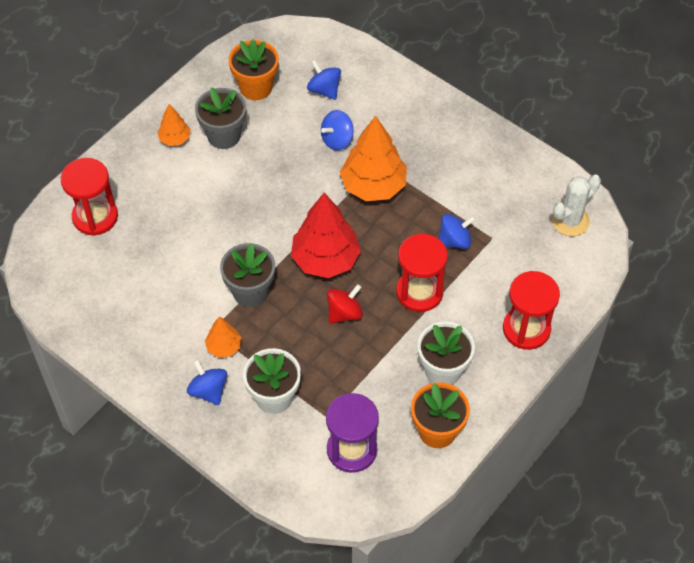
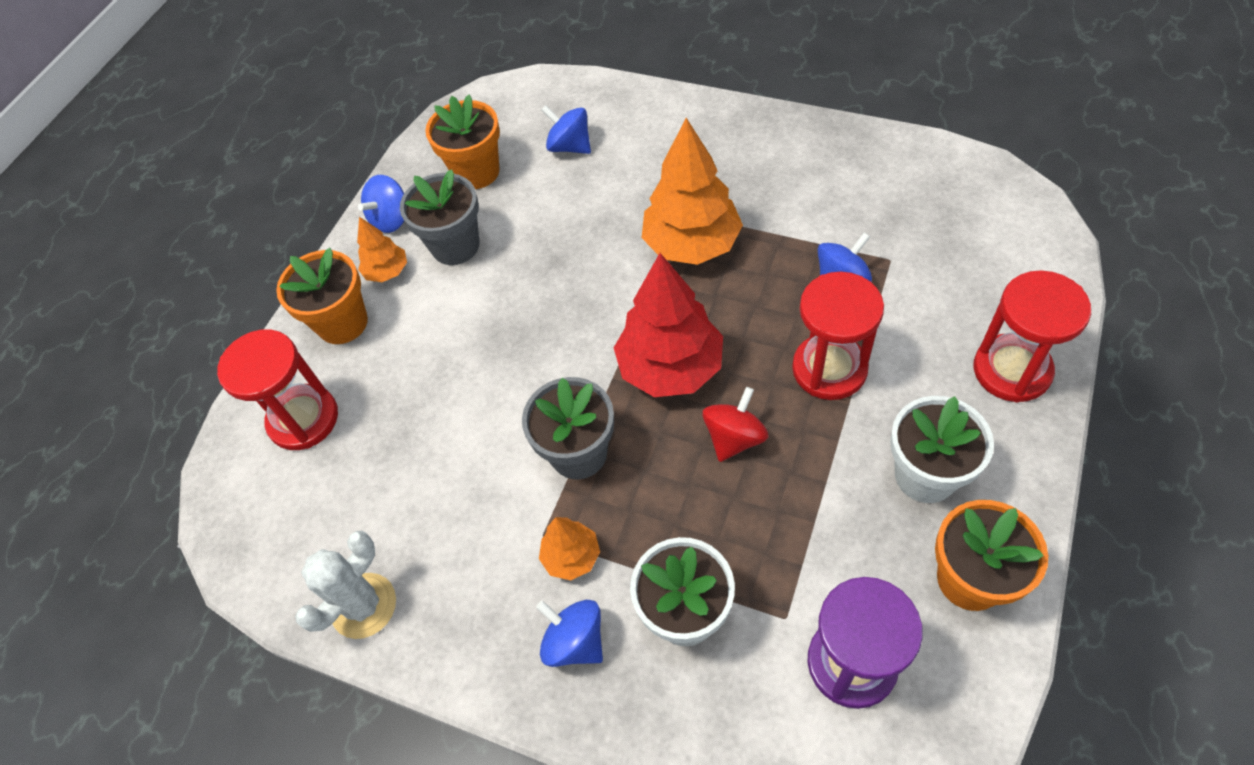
camera: 10 degrees left, 0 degrees up
(136, 163) = (342, 323): none -> orange flower pot
(337, 140) = (614, 202): blue spinning top -> blue spinning top (391, 219)
(570, 221) = (983, 203): white cactus -> white cactus (363, 606)

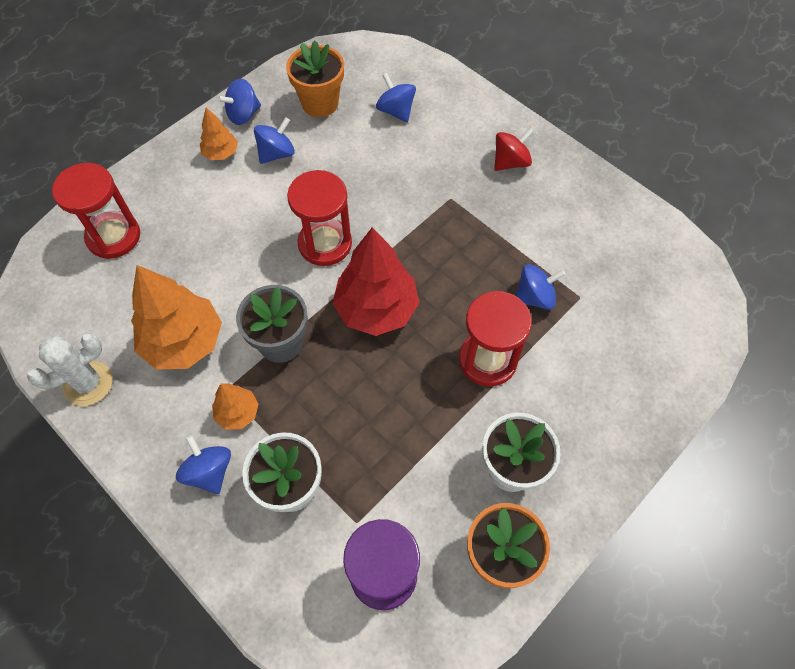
camera: 15 degrees right, 5 degrees up
(342, 323) = (172, 178): orange flower pot -> none
(455, 246) = (276, 153): grey flower pot -> blue spinning top
(691, 245) = (442, 223): orange tree -> orange tree (183, 342)
(734, 438) = (392, 380): red spinning top -> red spinning top (510, 162)
(1011, 370) = (620, 420): red hourglass -> red hourglass (325, 244)

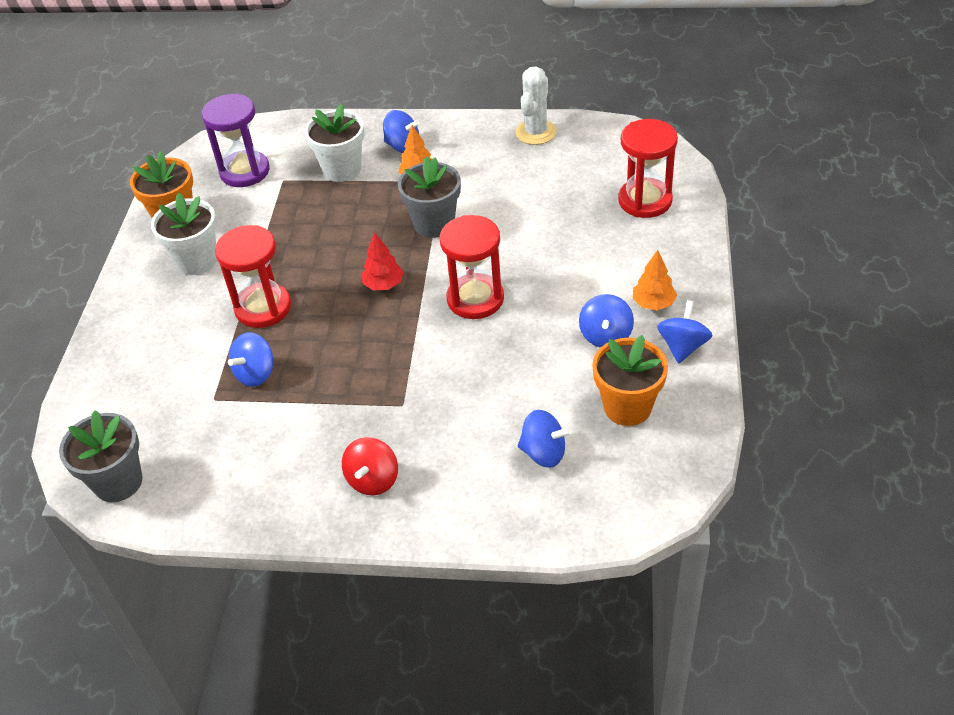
camera: 145 degrees right, 15 degrees down
(183, 342) = (503, 184): orange tree -> none
(376, 309) = (383, 285): red tree -> red tree, size x0.51
(686, 275) = (118, 482): none -> grey flower pot

